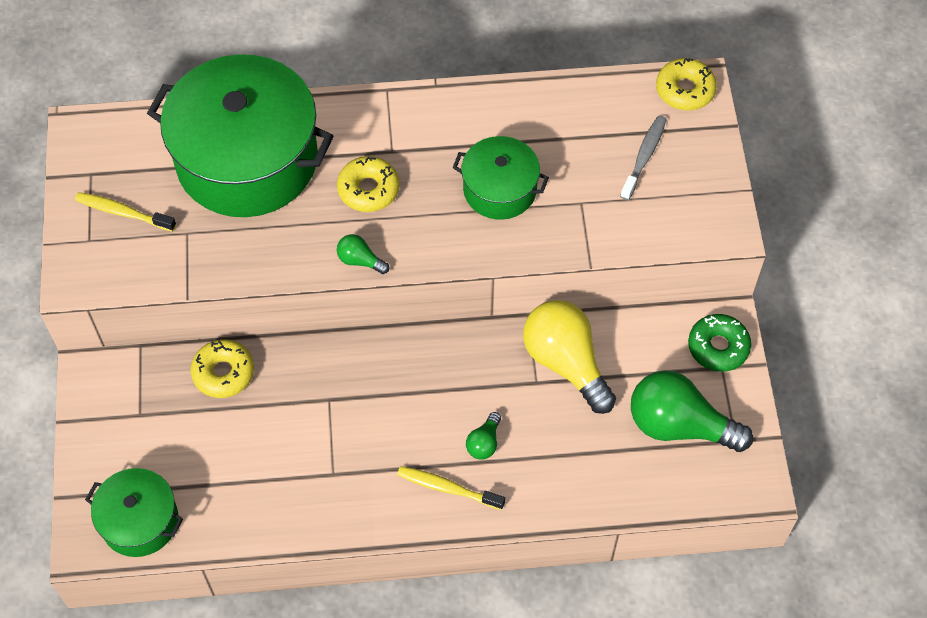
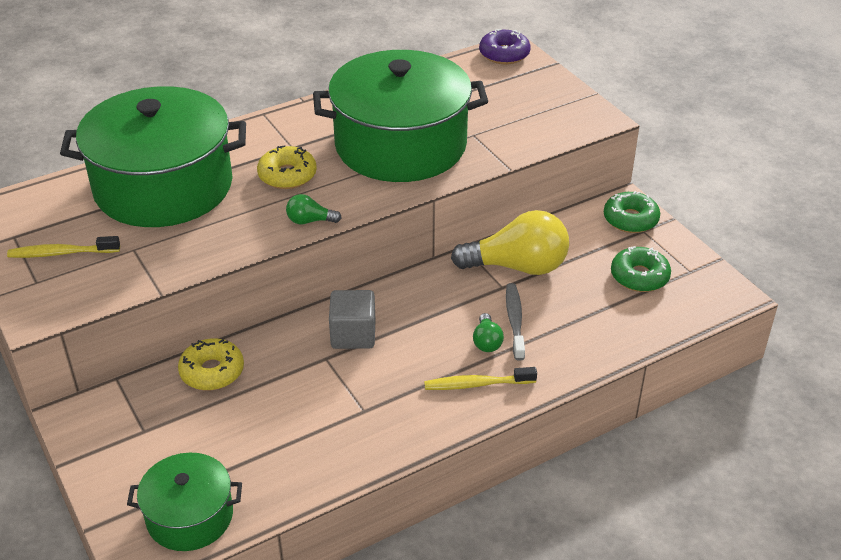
camera: 25 degrees left, 20 degrees down
(366, 382) = (353, 335): none -> grey cube
(500, 189) = (400, 145): green pot -> green pot, size x1.95
(566, 363) = (517, 267): yellow light bulb -> yellow light bulb turned 150 degrees clockwise
(644, 156) = (502, 96): grey toothbrush -> grey toothbrush (514, 320)
(679, 425) = (639, 276): green light bulb -> green donut
(685, 90) = (504, 54): yellow donut -> purple donut

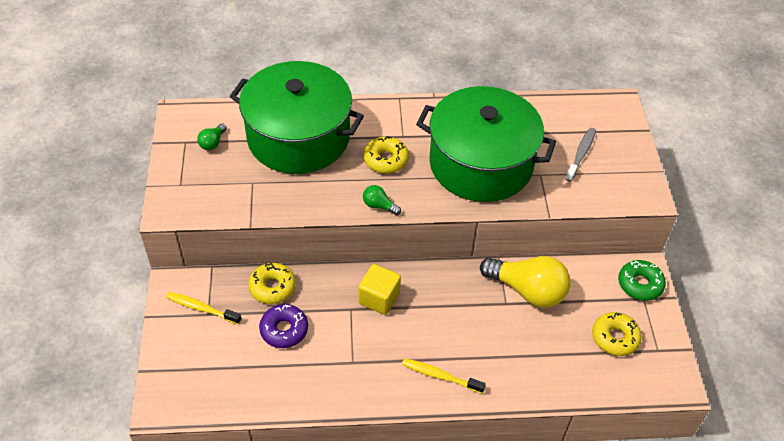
camera: 25 degrees right, 10 degrees up
(61, 253) = (206, 167): yellow toothbrush -> yellow toothbrush (201, 308)
(190, 516) = (203, 391): green pot -> none
(353, 335) = (379, 298): grey cube -> yellow cube
(487, 342) = (467, 344): green light bulb -> green light bulb (213, 143)
(504, 54) = (610, 107): purple donut -> purple donut (284, 330)
(514, 320) = (498, 335): grey toothbrush -> grey toothbrush (581, 154)
(639, 276) = (615, 338): green donut -> yellow donut

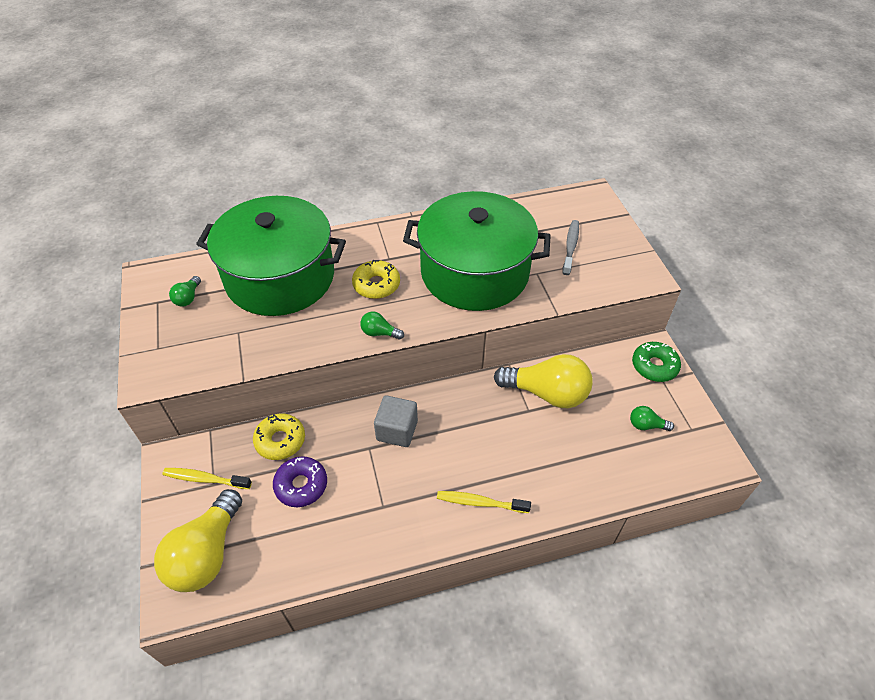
camera: 10 degrees left, 0 degrees up
(194, 371) = (207, 553): none -> yellow light bulb
(379, 298) = (397, 430): yellow cube -> grey cube
(615, 338) = (646, 425): yellow donut -> green light bulb

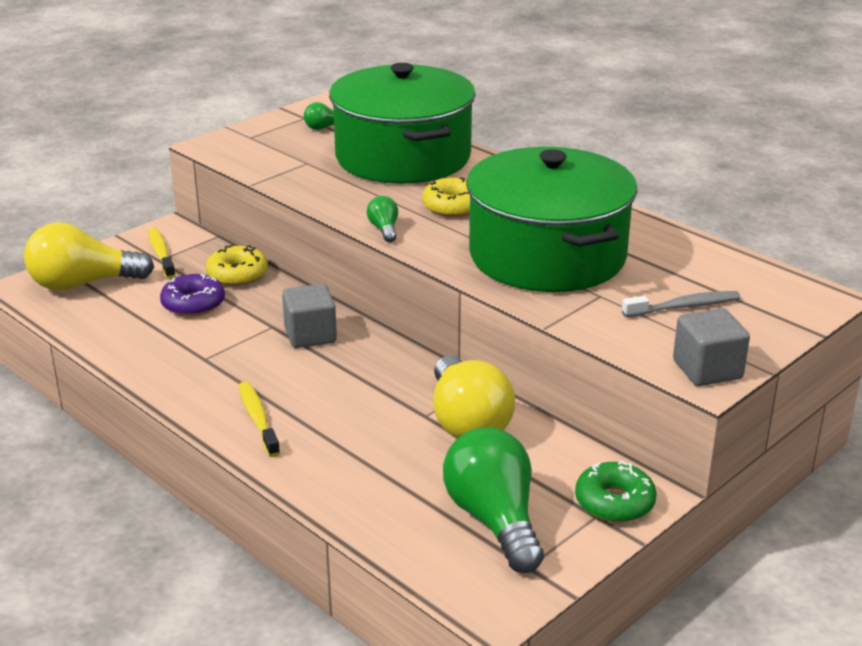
camera: 60 degrees right, 20 degrees down
(638, 271) = (707, 370): none -> grey cube
(646, 425) = (494, 520): green light bulb -> green light bulb, size x2.24

